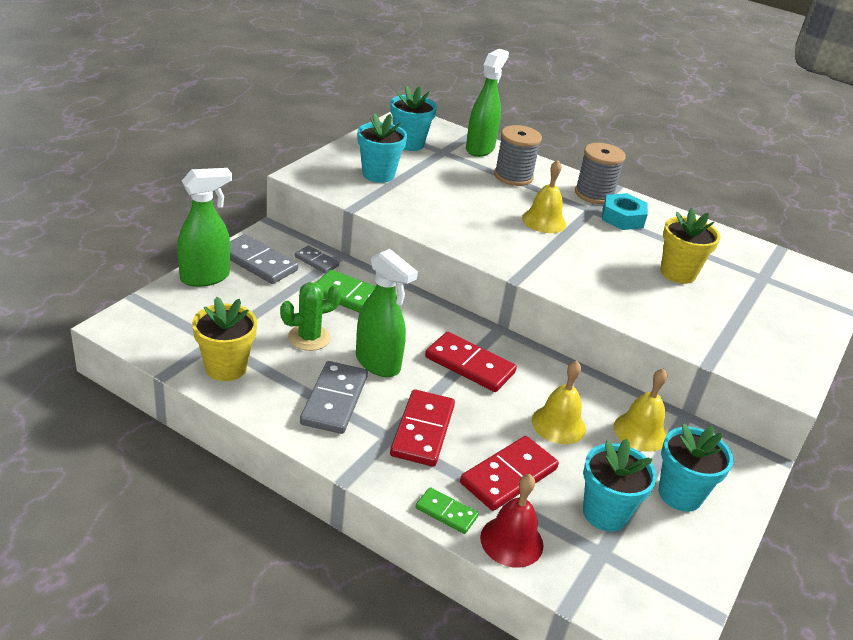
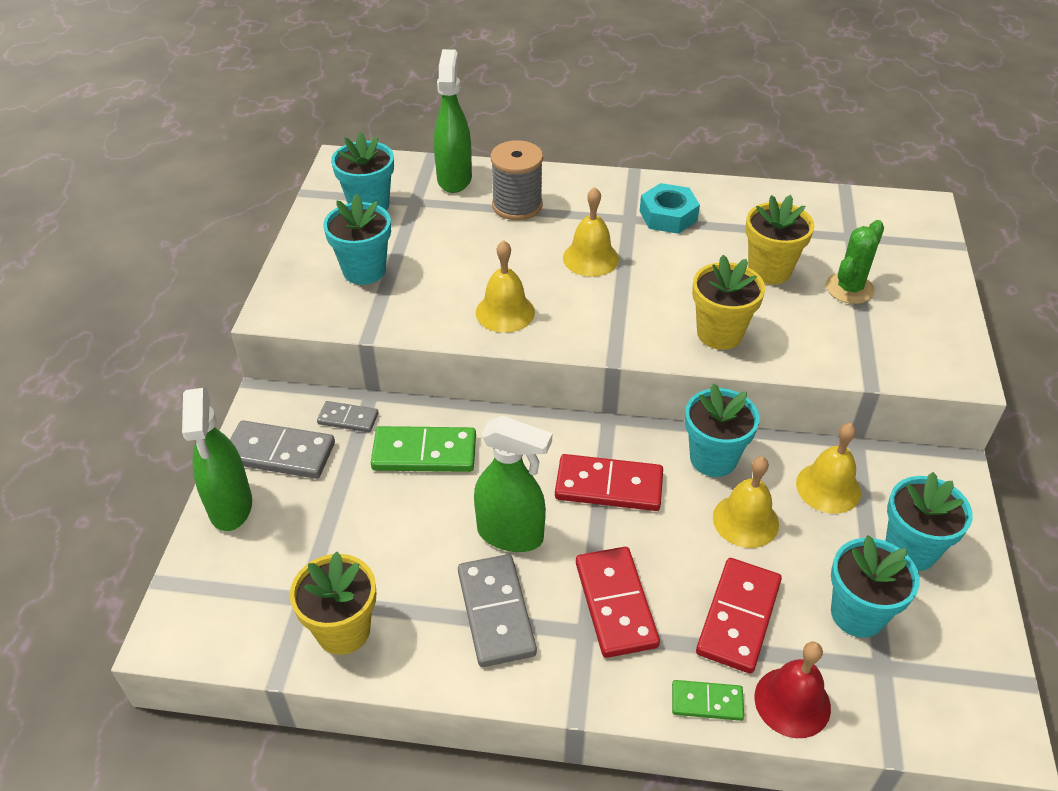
camera: 20 degrees left, 10 degrees up
(205, 277) = (230, 507): green spray bottle -> green spray bottle turned 135 degrees clockwise
(309, 338) = (411, 536): green cactus -> green cactus (849, 288)
(457, 228) = (505, 312): none -> yellow bell
(561, 380) = (713, 458): none -> turquoise flower pot
(594, 194) = (618, 194): grey spool -> none
(608, 293) = (719, 333): none -> yellow flower pot

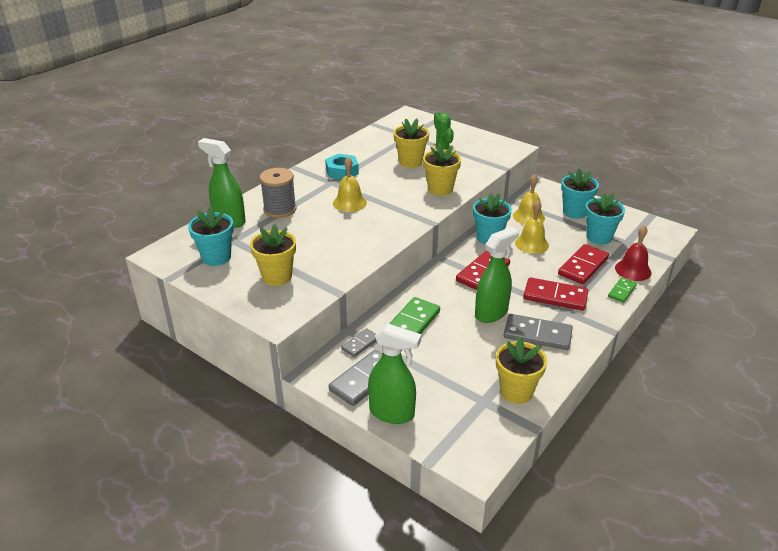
camera: 60 degrees left, 10 degrees down
(364, 270) = (277, 276): turquoise flower pot -> yellow flower pot
(505, 312) = (364, 241): yellow bell -> none
(738, 617) = (583, 266): red domino -> red domino turned 75 degrees clockwise

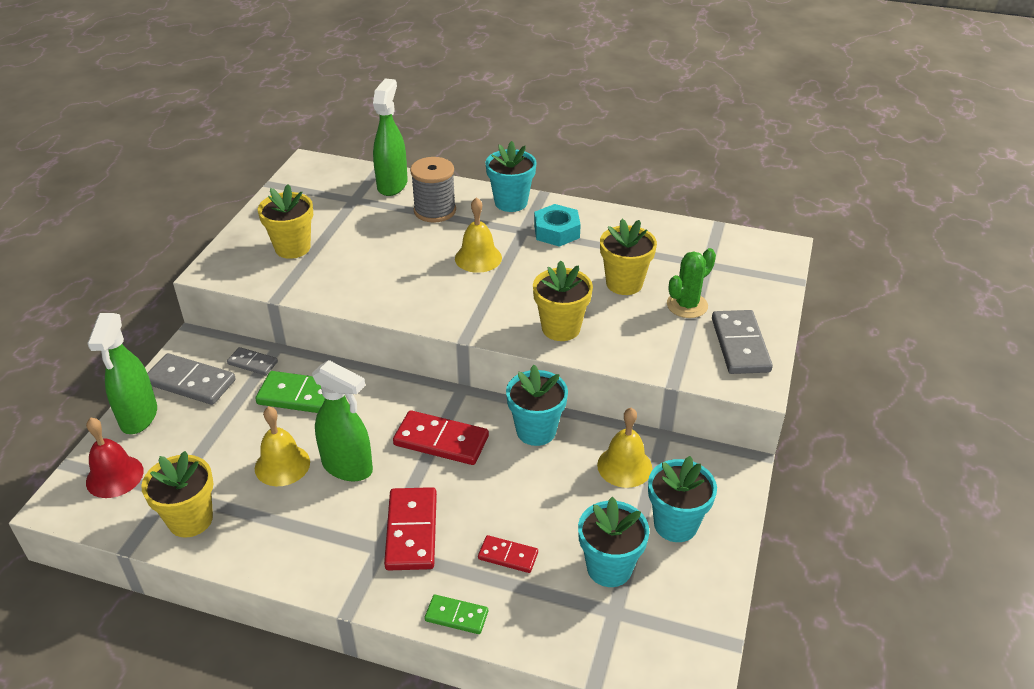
camera: 70 degrees right, 5 degrees up
(216, 257) = (316, 199): turquoise flower pot -> turquoise flower pot (511, 202)
(531, 244) = (544, 482): yellow bell -> yellow bell (282, 465)
(537, 334) = (314, 524): grey domino -> grey domino (740, 345)
(583, 266) = (508, 556): red domino -> red domino, size x0.57
(633, 270) = (527, 627): red bell -> red bell (114, 476)

